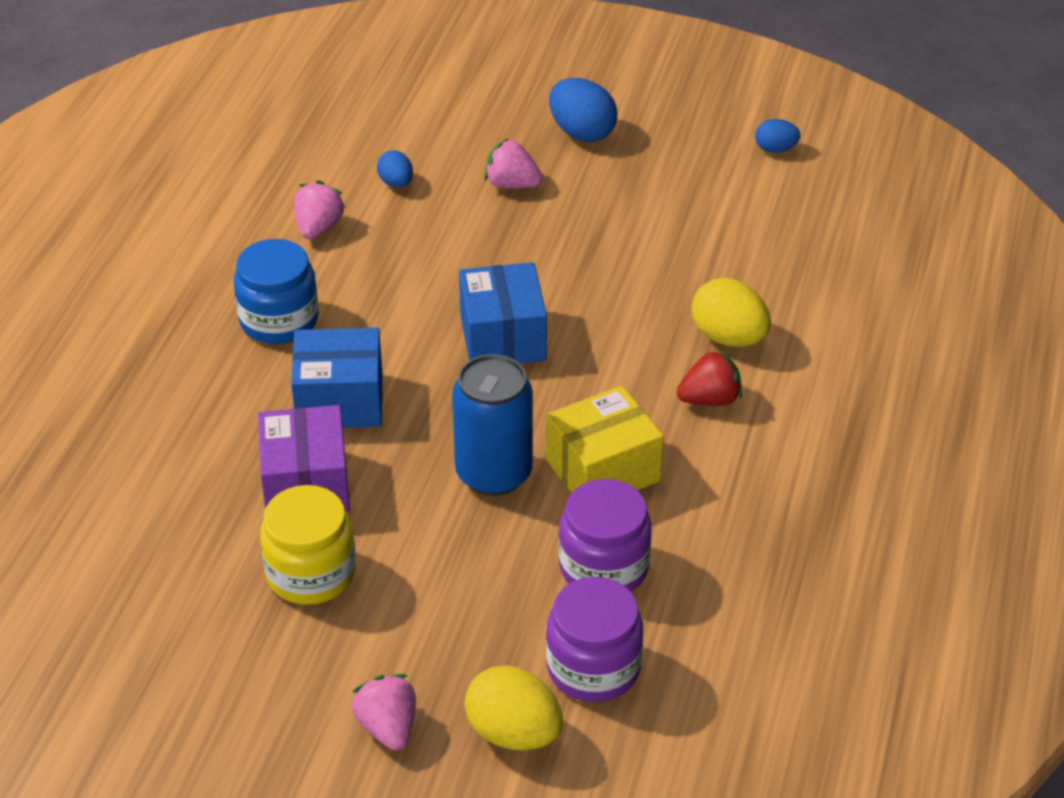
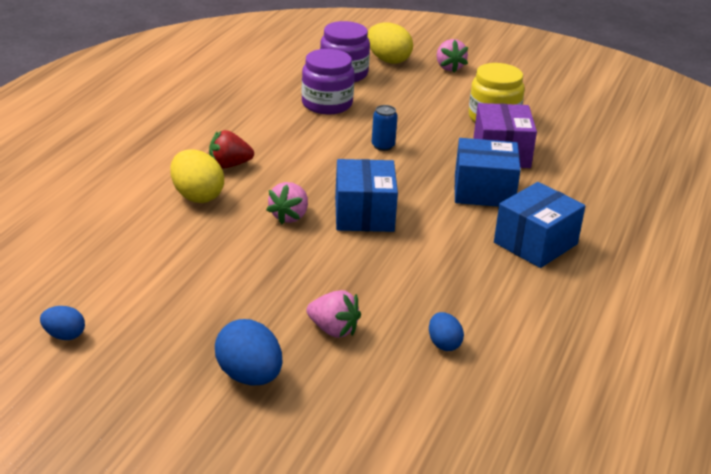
camera: 175 degrees left, 10 degrees down
(279, 320) = (535, 243): blue jar -> blue box
(318, 228) = (513, 310): pink strawberry -> pink strawberry (289, 216)
(494, 473) = (383, 146): blue can -> blue can, size x0.49
(602, 470) = (314, 140): yellow box -> none

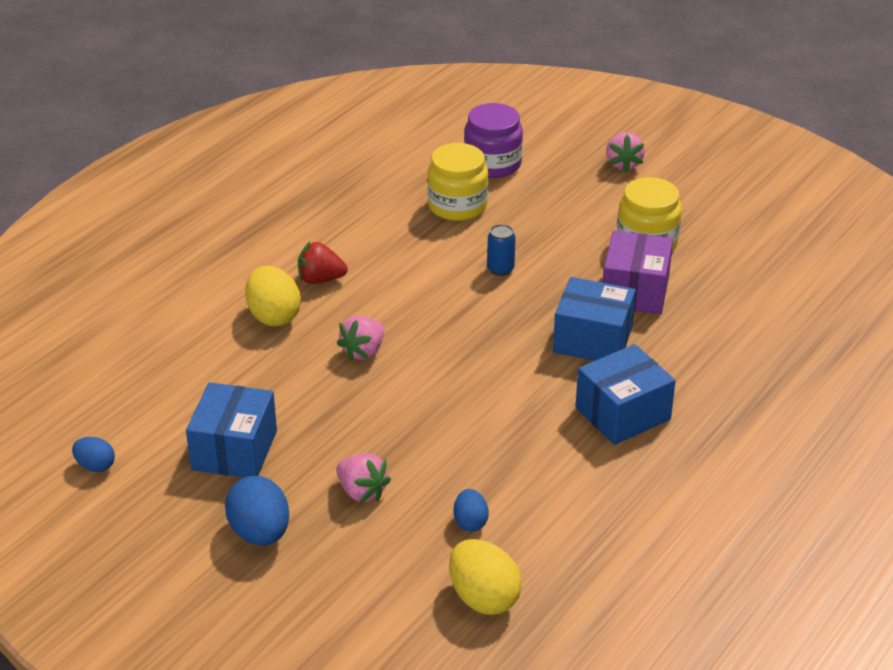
camera: 15 degrees right, 5 degrees up
(327, 104) = (457, 206): purple jar -> yellow jar
(364, 214) = (445, 357): blue box -> blue box (234, 450)
(388, 60) = (553, 148): yellow egg -> yellow egg (483, 598)

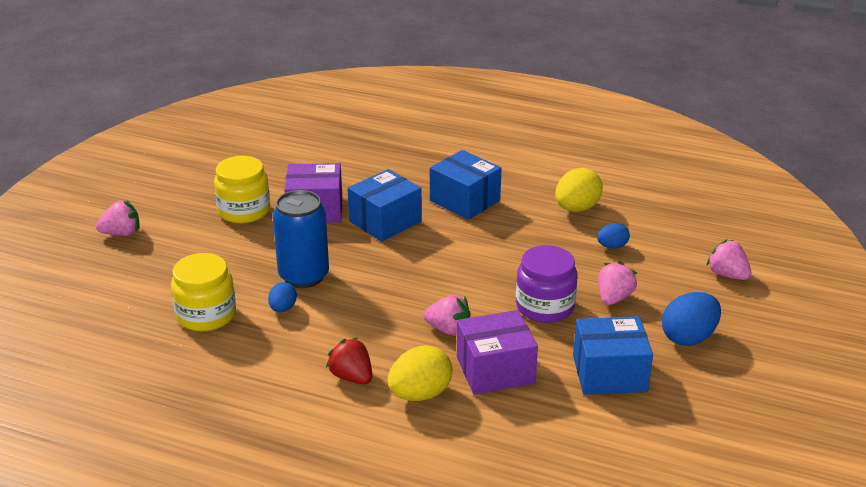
camera: 105 degrees left, 5 degrees down
(95, 466) = (680, 452): blue egg -> blue egg (283, 308)
(283, 370) = (495, 370): none -> purple box
(320, 279) = (352, 377): red strawberry -> red strawberry turned 150 degrees clockwise
(364, 616) = (727, 275): none -> pink strawberry
(483, 598) = (675, 231): yellow egg -> yellow egg (576, 208)
(492, 164) = (127, 305): purple jar -> purple jar (545, 306)
(500, 269) = (304, 276): blue can -> blue can, size x2.06
(592, 340) = (385, 221): blue box -> blue box turned 45 degrees clockwise

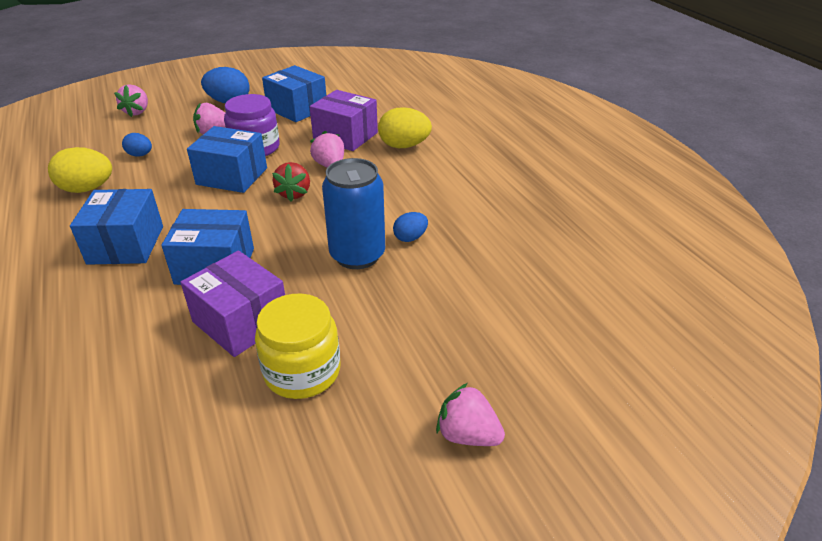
camera: 135 degrees left, 5 degrees up
(206, 315) = (475, 267): yellow jar -> none
(352, 377) = (428, 172): red strawberry -> red strawberry (294, 193)
(504, 274) = (232, 176): none -> blue box

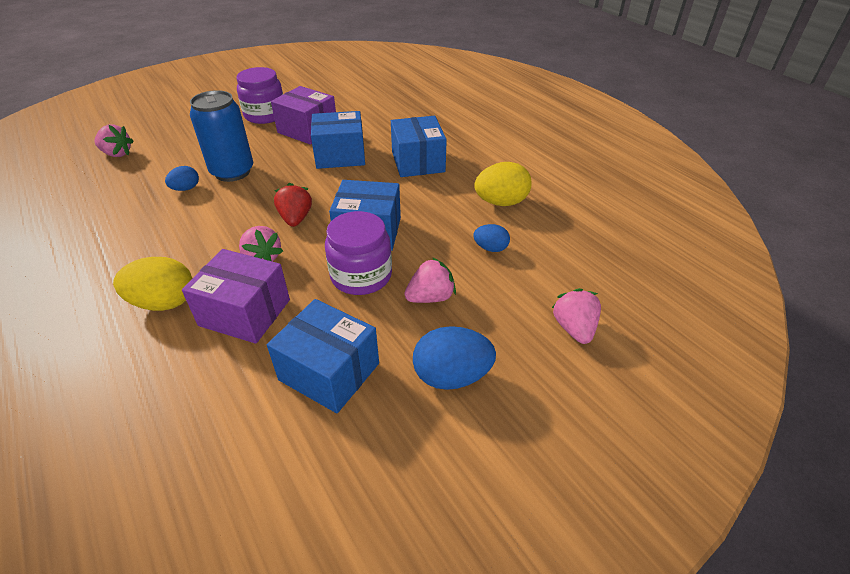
camera: 170 degrees right, 5 degrees up
(302, 371) = (265, 115): yellow jar -> purple jar
(467, 435) = (181, 104): pink strawberry -> pink strawberry (117, 154)

